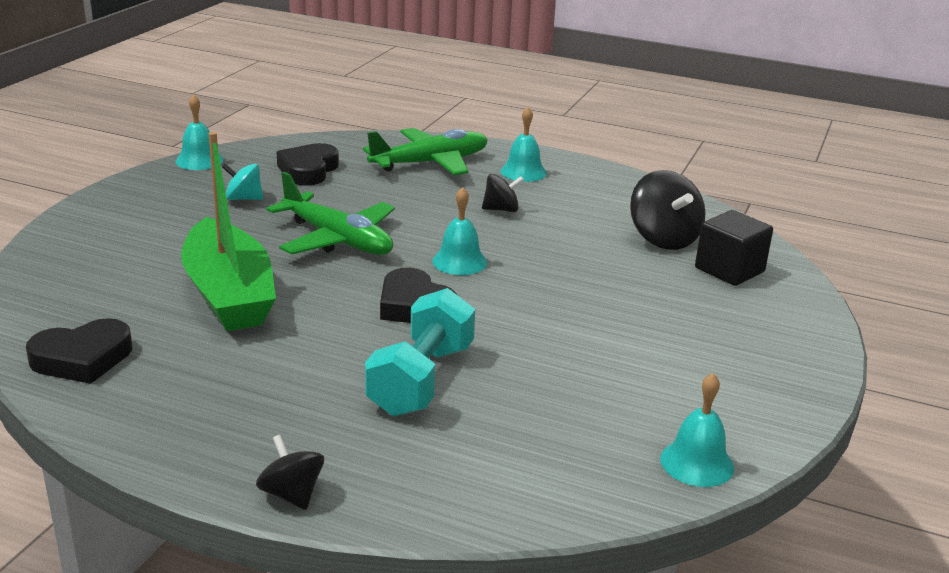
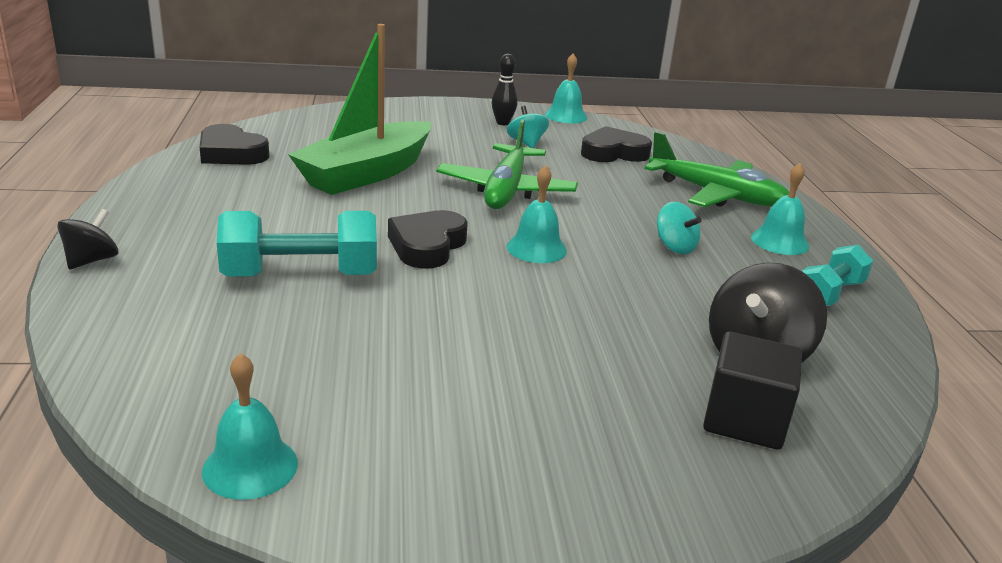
camera: 60 degrees right, 0 degrees up
(180, 193) = (502, 123): none -> black bowling pin
(501, 209) = (674, 247): black spinning top -> turquoise spinning top
(605, 186) = (829, 294): none -> turquoise dumbbell

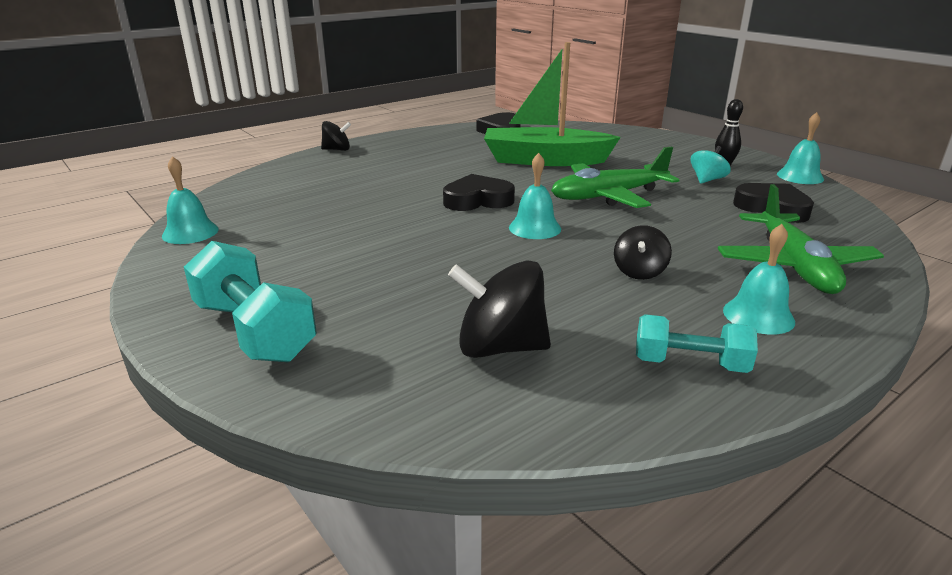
camera: 60 degrees right, 0 degrees up
(301, 275) = (387, 186): turquoise dumbbell -> turquoise dumbbell (254, 331)
(674, 247) = (639, 272): turquoise spinning top -> black spinning top
(744, 420) = (386, 362): black cube -> none

